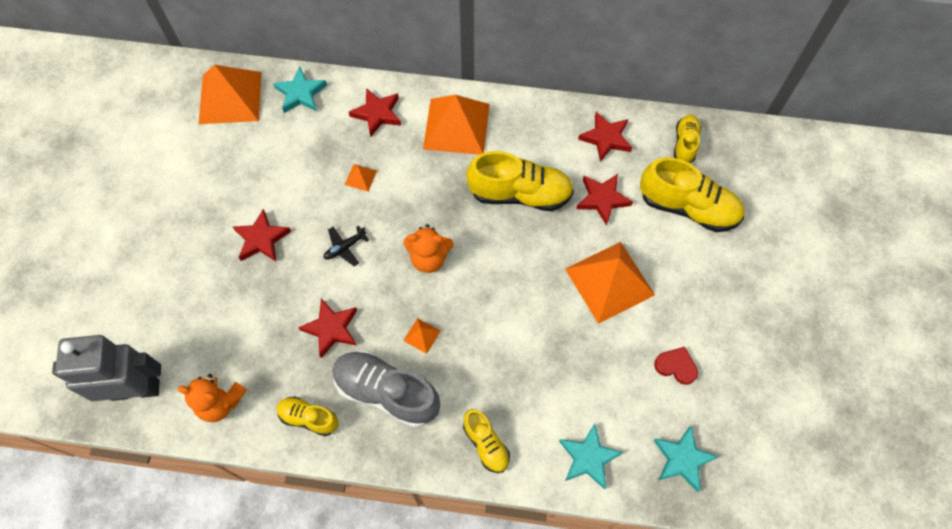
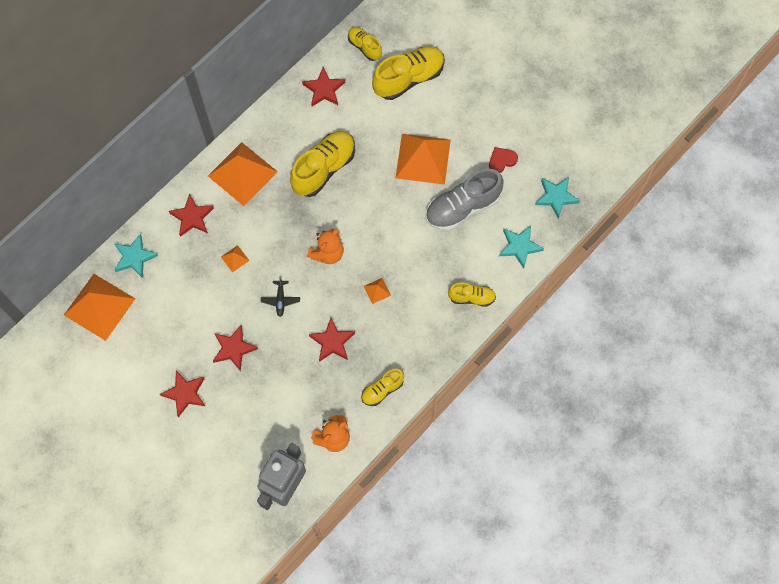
camera: 55 degrees left, 5 degrees up
(386, 392) = (399, 334): grey shoe -> grey shoe (462, 207)
(602, 199) = (365, 123): red star -> red star (185, 393)

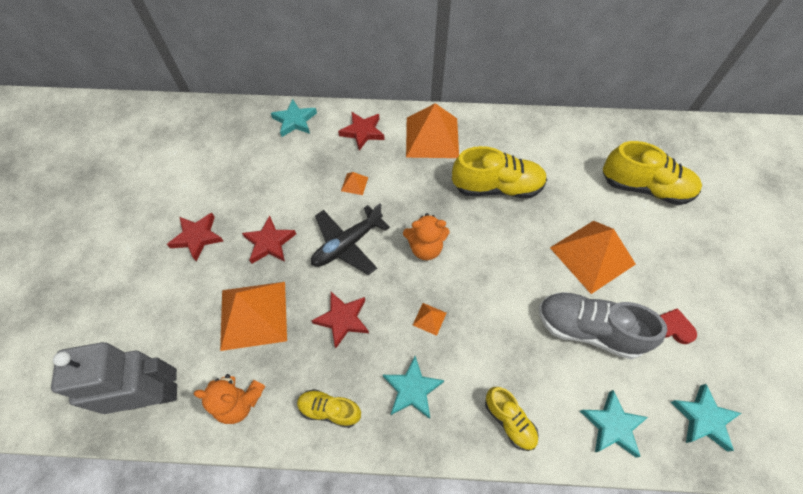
camera: 50 degrees right, 10 degrees down
(99, 306) = (233, 128): orange pyramid -> orange pyramid (253, 315)
(280, 300) = (347, 244): black plane -> black plane, size x1.91
(324, 89) = (560, 138): red star -> none
(364, 47) = (628, 138): yellow shoe -> none
(410, 335) = (412, 389): none -> turquoise star

